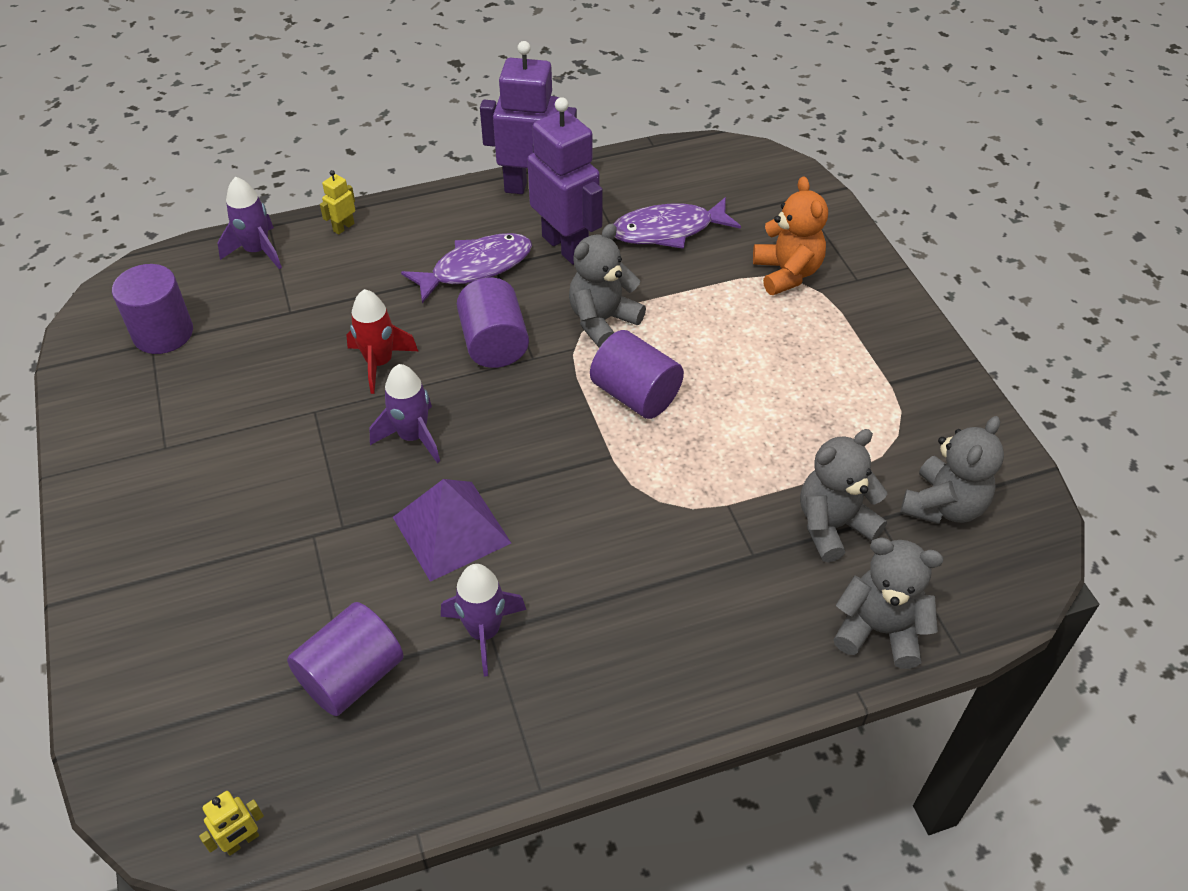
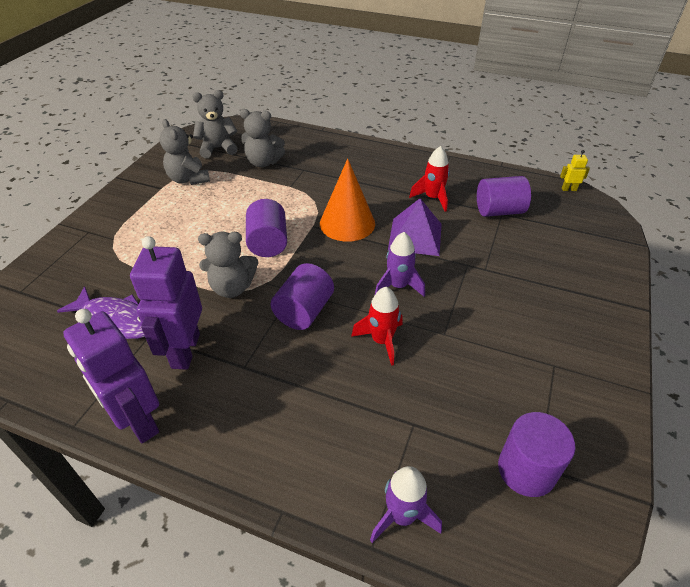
camera: 140 degrees left, 5 degrees down
(343, 227) = (310, 490): yellow robot -> none
(476, 268) = (257, 373): purple fish -> none
(484, 632) = (433, 198): purple rocket -> red rocket
(569, 491) = (347, 223): none -> orange cone
(787, 273) = (109, 254): orange teddy bear -> none
(879, 630) = (293, 136): grey teddy bear -> grey teddy bear (188, 179)

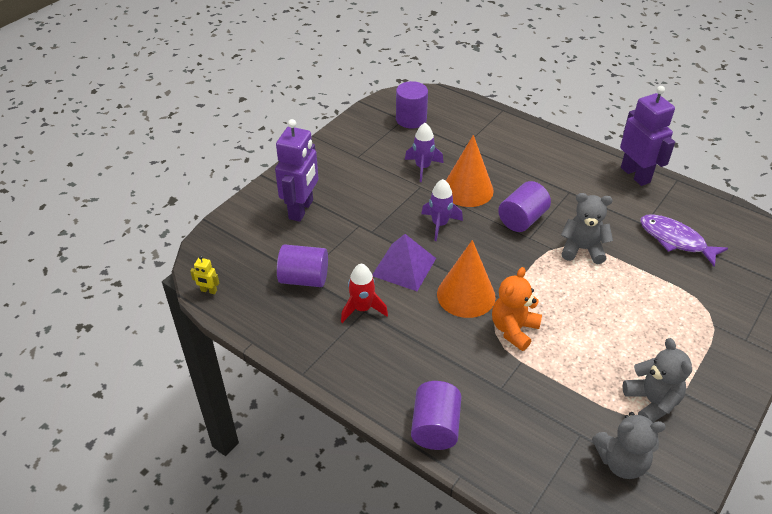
camera: 165 degrees left, 0 degrees up
(185, 350) = (614, 208): purple robot -> purple robot (301, 209)
(263, 162) = (553, 414): grey teddy bear -> none
(268, 243) = (550, 288): purple cylinder -> purple cylinder (435, 427)
(299, 205) = (513, 329): none -> orange teddy bear
(381, 341) = (467, 189): red rocket -> orange cone
(402, 516) = (484, 116): purple rocket -> purple rocket (423, 167)

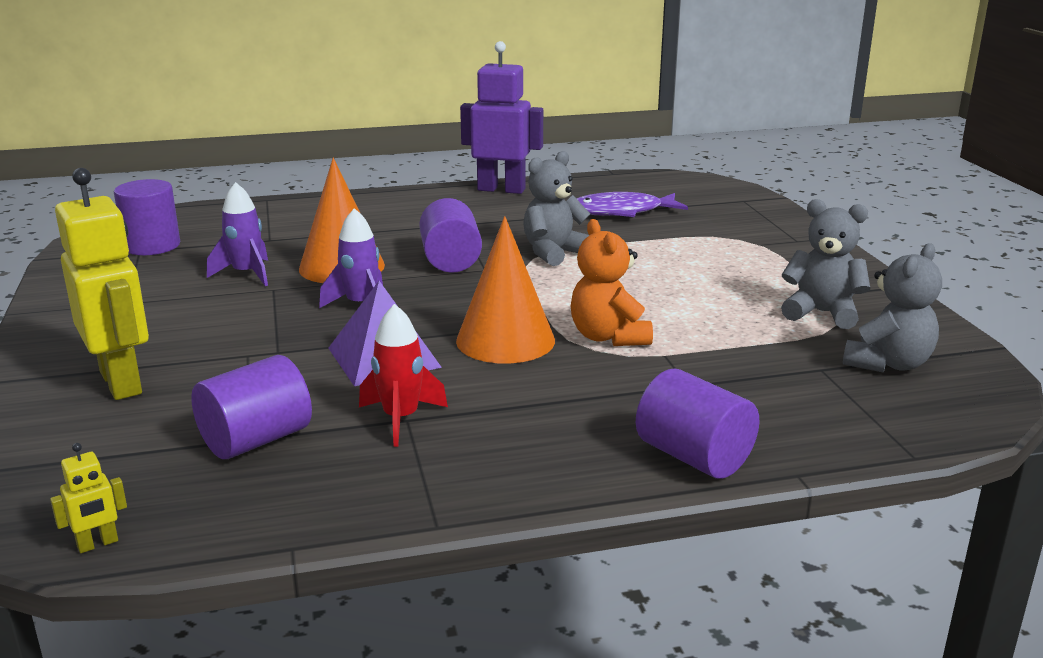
camera: 50 degrees left, 20 degrees down
(301, 209) = (122, 382): purple robot -> yellow robot

